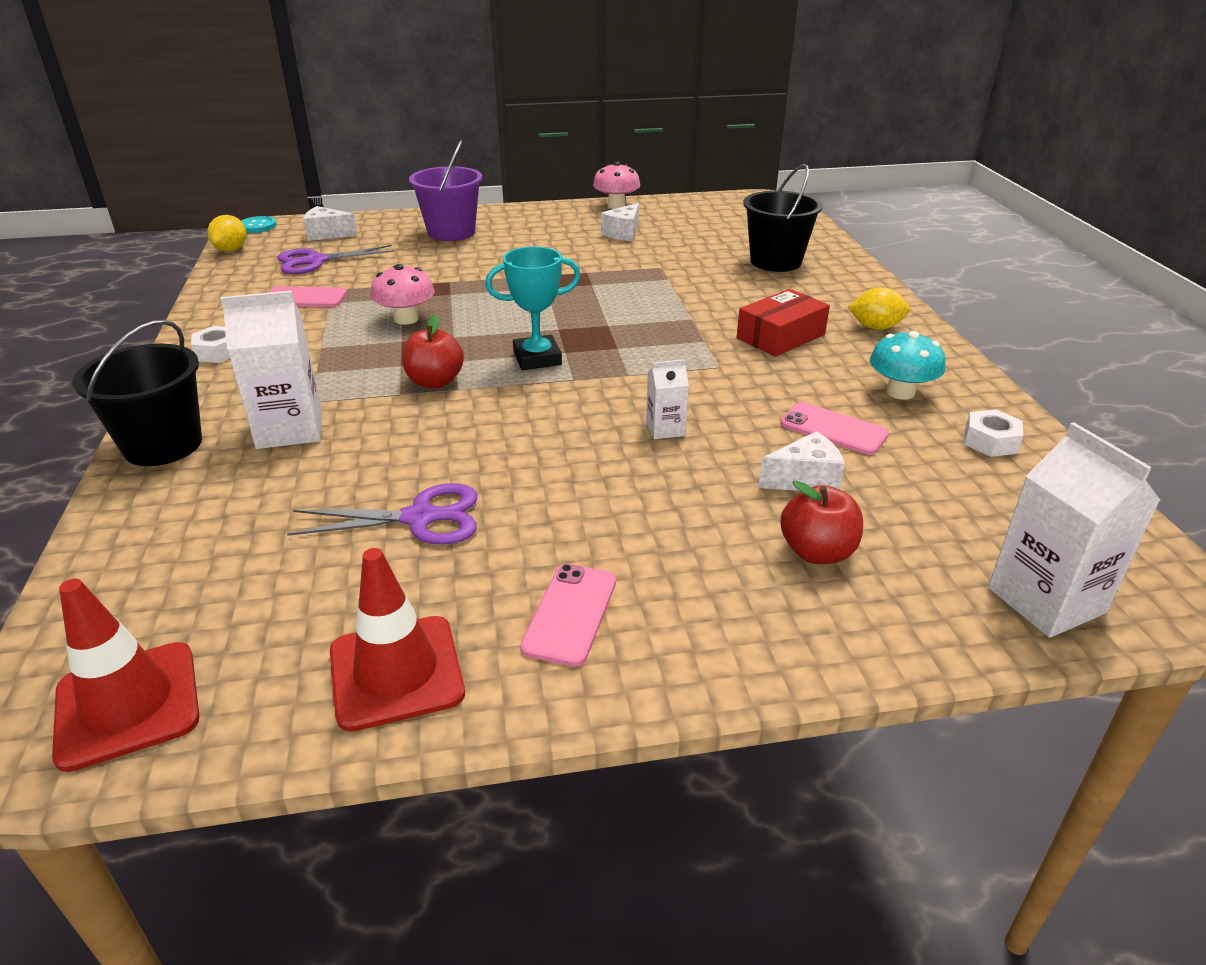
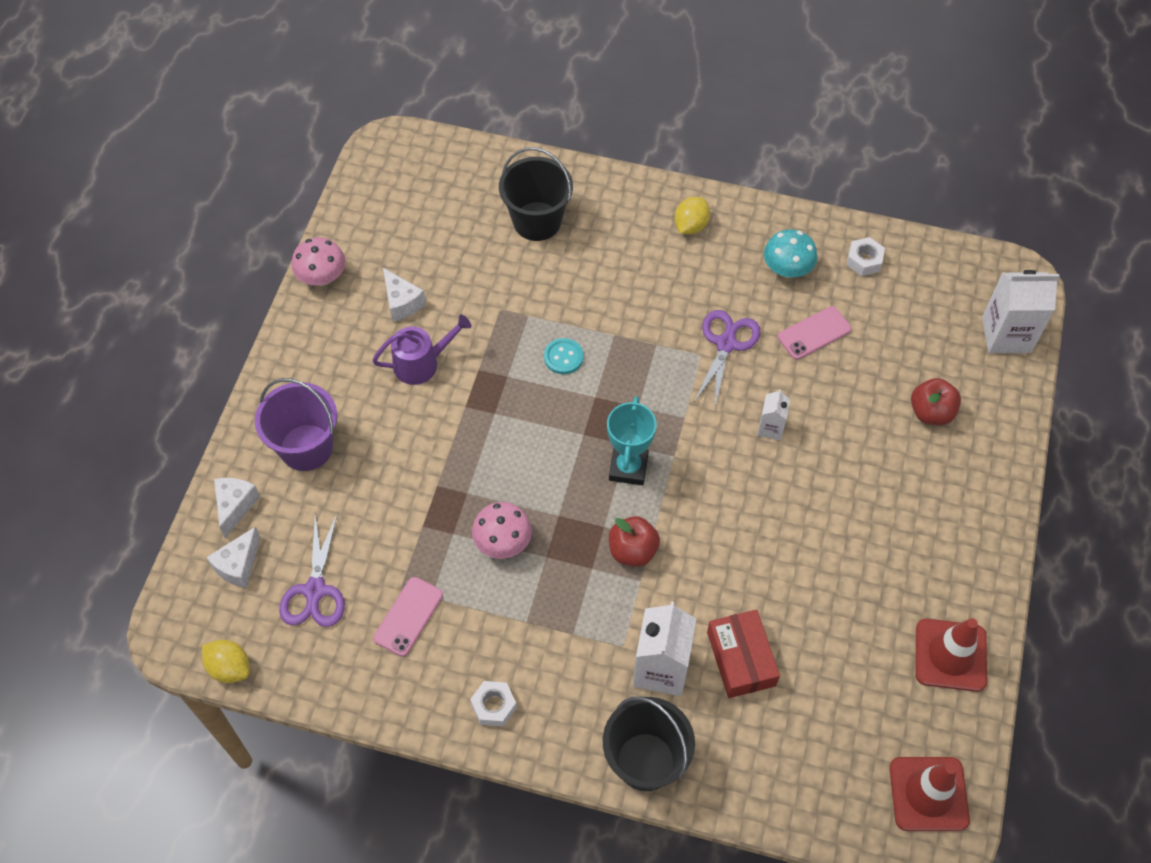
camera: 65 degrees left, 25 degrees up
(258, 226) = (166, 631): turquoise button -> turquoise button (563, 357)
(420, 518) = (814, 608): purple scissors -> purple scissors (726, 344)
(570, 251) = (421, 363): none -> purple watering can
(570, 614) = (935, 556): pink phone -> none
(781, 336) = (674, 292): red box -> red box (741, 659)
(805, 479) = (861, 380): white cheese -> white cheese (235, 506)

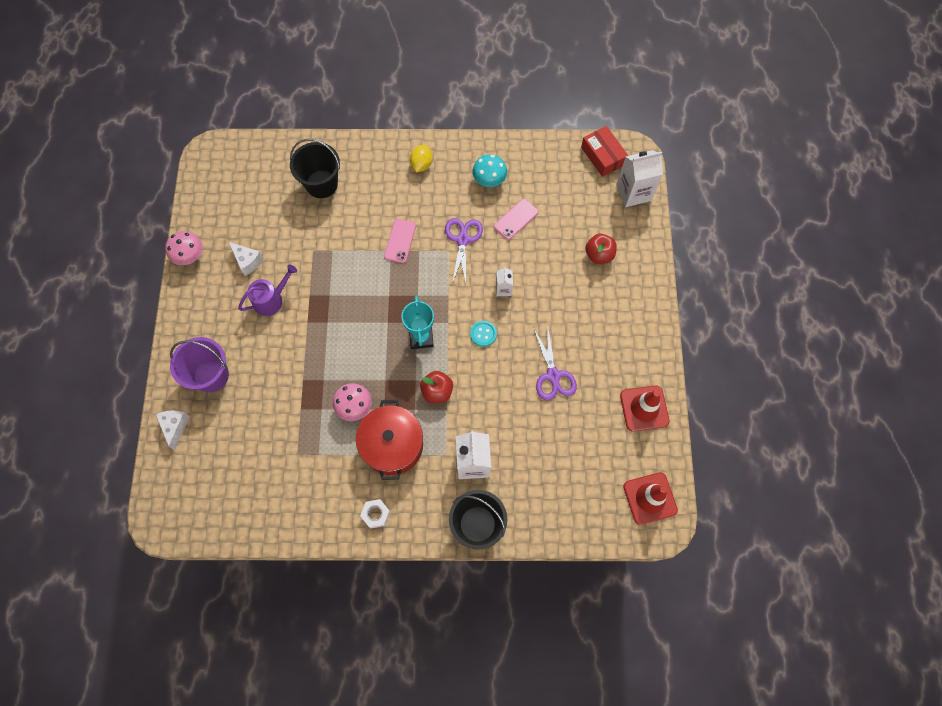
camera: 15 degrees left, 10 degrees up
(230, 668) = (201, 534): yellow lemon -> none
(238, 565) = (188, 465): white cheese -> none
(315, 590) = (243, 469): purple scissors -> purple scissors (553, 375)
(408, 616) = (307, 471): pink phone -> pink phone (400, 241)
(545, 611) = (392, 445): none -> red pot
(563, 357) = (362, 273): turquoise button -> turquoise button (483, 334)
(741, 659) = (520, 443): red box -> red box (603, 156)
(864, 260) = (536, 163): white nut -> none

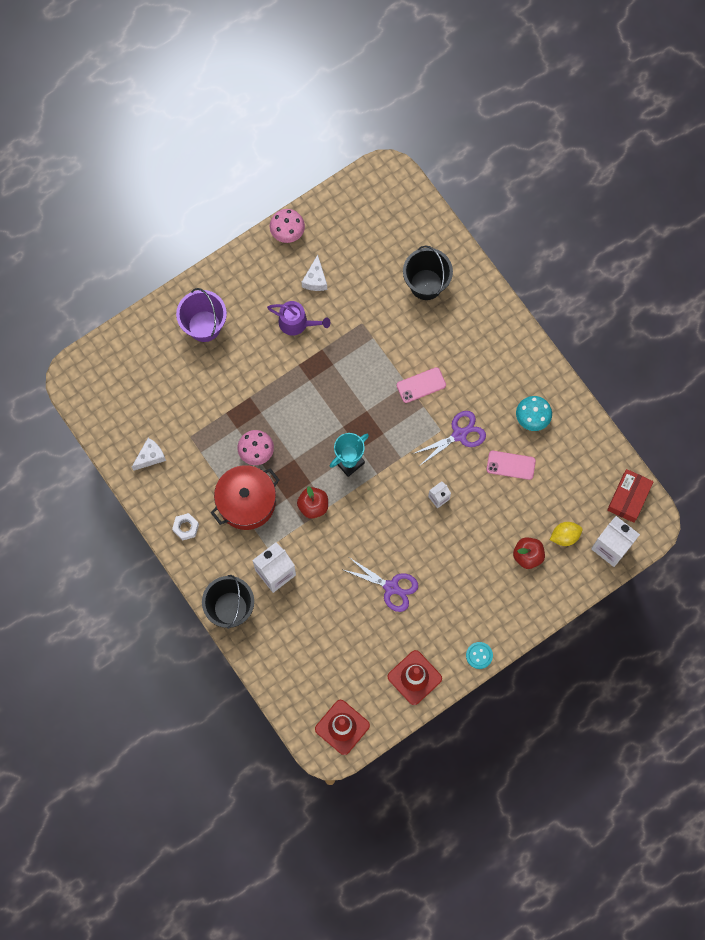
camera: 55 degrees right, 5 degrees up
(175, 427) = (147, 331): white cheese -> white cheese (150, 456)
(421, 164) = (505, 351): yellow lemon -> yellow lemon (565, 536)
(483, 334) = (387, 508): turquoise button -> turquoise button (479, 655)
(553, 375) = (391, 587): purple scissors -> purple scissors turned 105 degrees counterclockwise

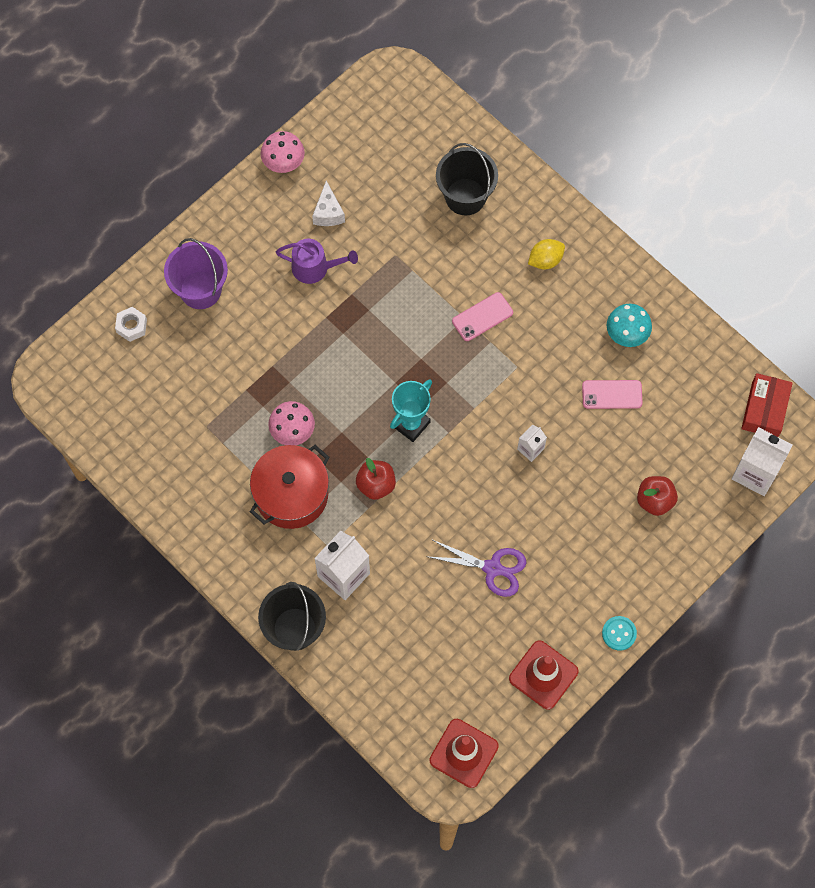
camera: 10 degrees left, 5 degrees down
(150, 456) = (160, 459): white cheese -> none
(186, 527) = (220, 538): white nut -> white nut (131, 326)
(459, 434) = (541, 368): purple scissors -> none
(565, 536) = (696, 469): yellow lemon -> yellow lemon (545, 260)

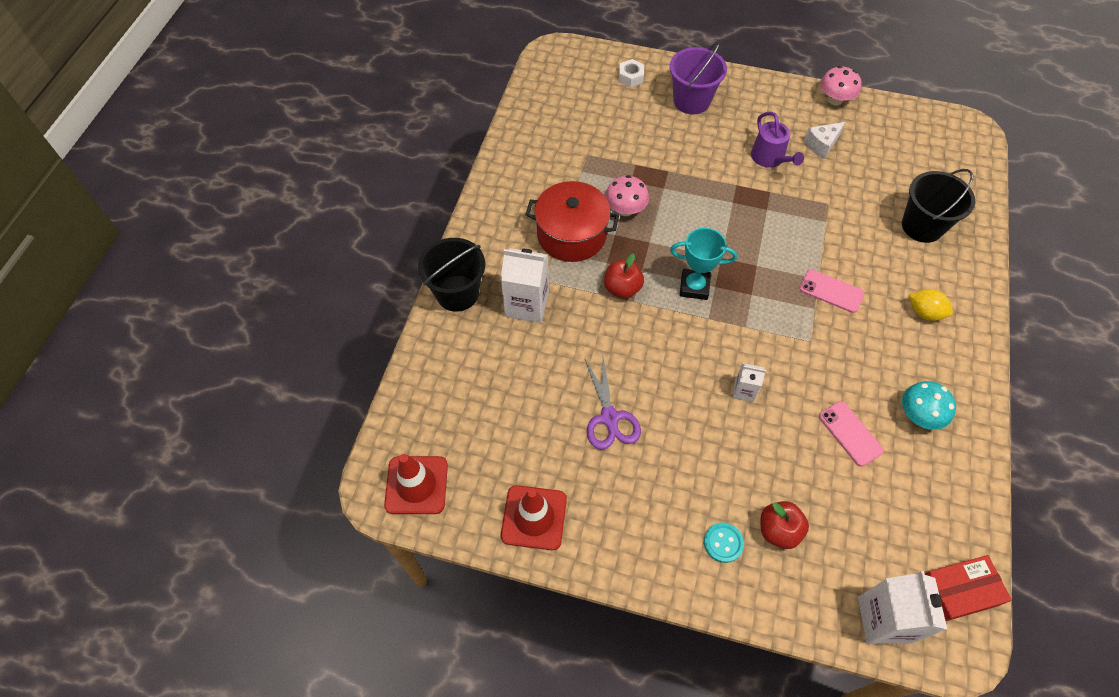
camera: 60 degrees right, 10 degrees down
(619, 633) = (619, 569): turquoise button -> turquoise button (723, 543)

